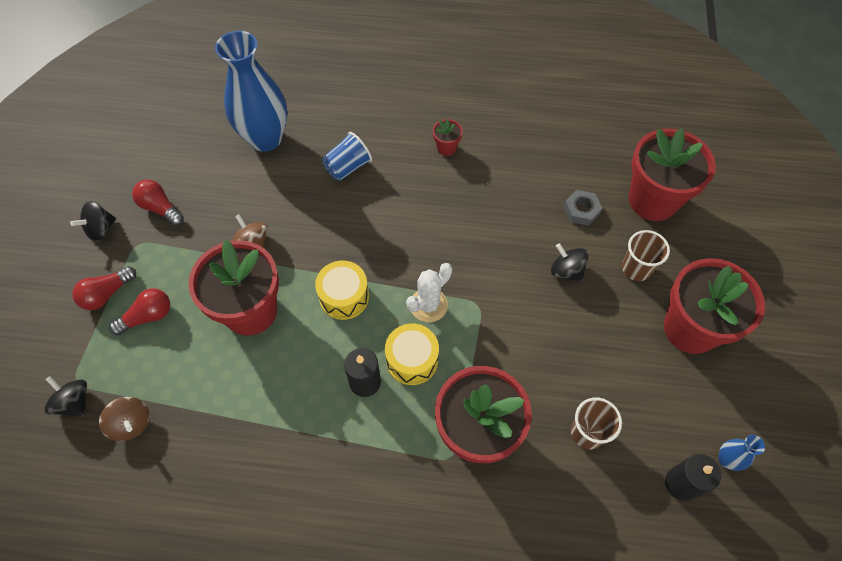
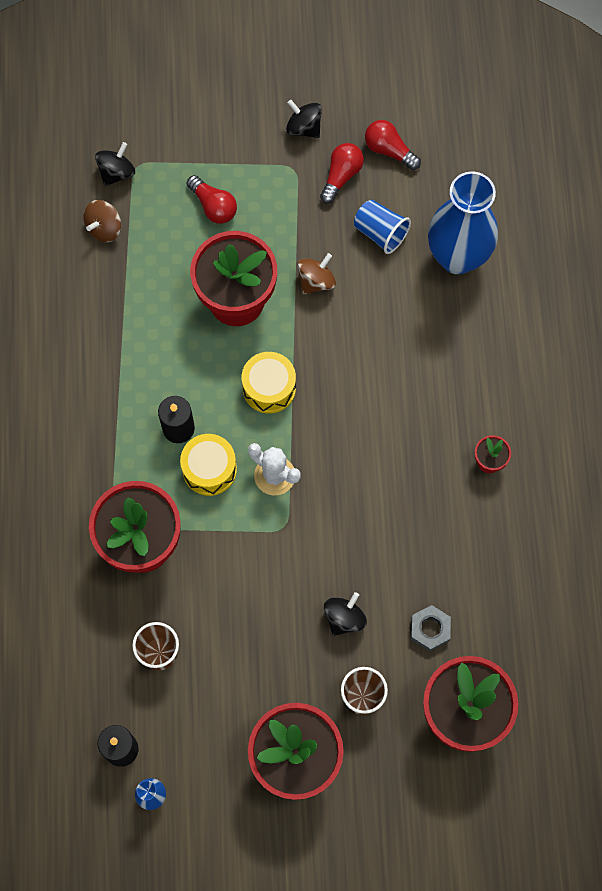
camera: 80 degrees right, 10 degrees up
(107, 294) = (231, 160): red light bulb -> red light bulb (389, 150)
(347, 167) = (436, 356): blue cup -> blue cup (380, 233)

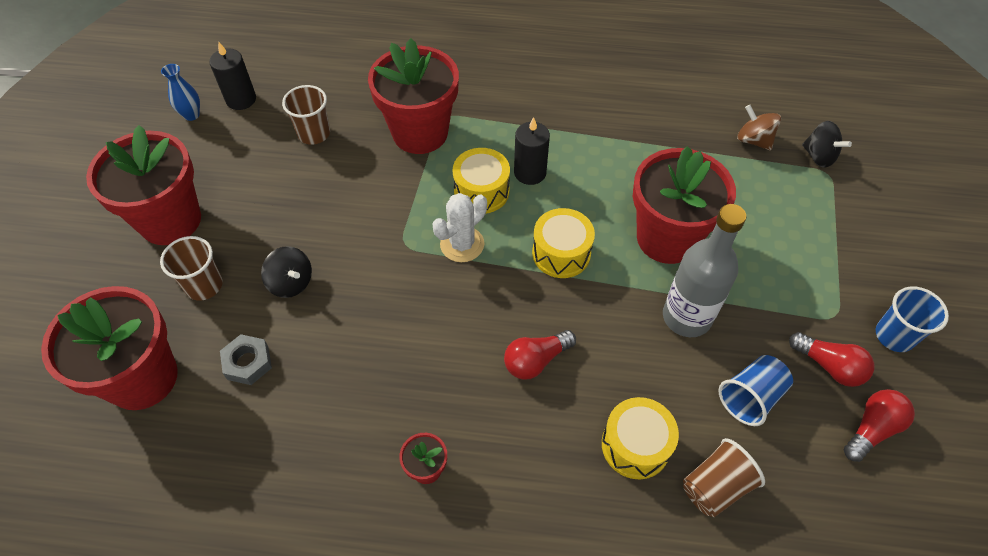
camera: 100 degrees right, 15 degrees down
(213, 206) = (782, 232): red light bulb -> red light bulb (536, 360)
(304, 127) = (894, 336): black spinning top -> blue cup
(316, 281) = (686, 317): brown spinning top -> grey bottle
(437, 313) = (635, 445): none -> yellow drum
(457, 257) = (715, 486): blue vase -> brown cup

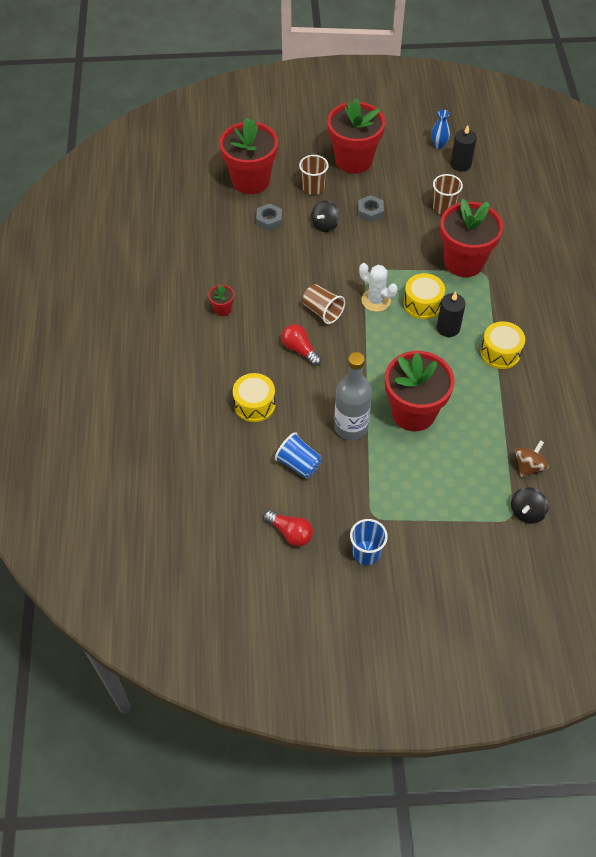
camera: 80 degrees right, 0 degrees up
(287, 219) = (370, 211): none -> grey nut
(561, 253) = (383, 353): yellow drum -> yellow drum (500, 352)
(715, 486) = (236, 446): brown cup -> brown cup (322, 311)
(829, 366) = (332, 510): red light bulb -> none

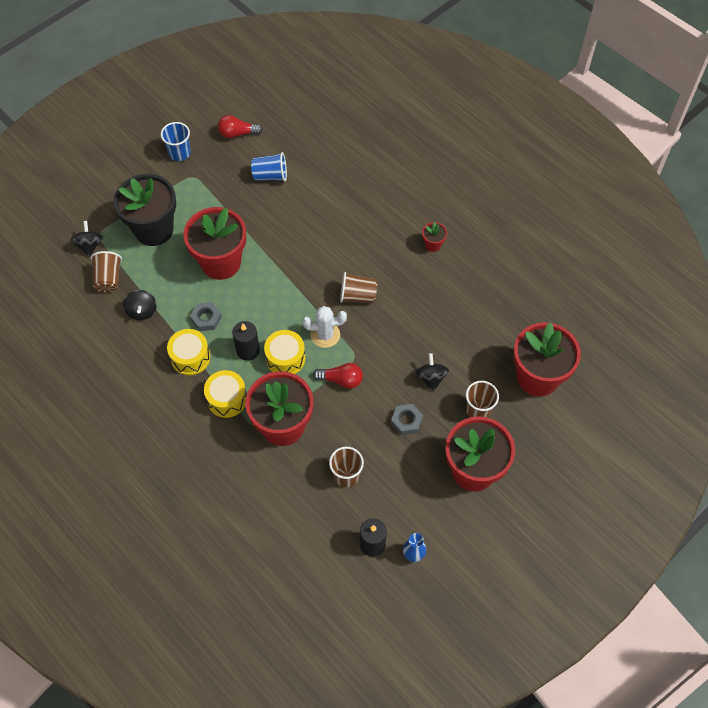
camera: 140 degrees right, 5 degrees up
(254, 404) = (338, 193): yellow drum -> yellow drum (227, 399)
(269, 220) = (481, 348): grey nut -> grey nut (206, 319)
(300, 350) = (345, 253): red light bulb -> red light bulb (341, 380)
(351, 427) = (257, 222): grey bottle -> none
(452, 486) = (154, 229): none -> black flower pot
(516, 416) = (142, 311): none -> black spinning top
(528, 466) = (108, 279): brown spinning top -> brown cup

